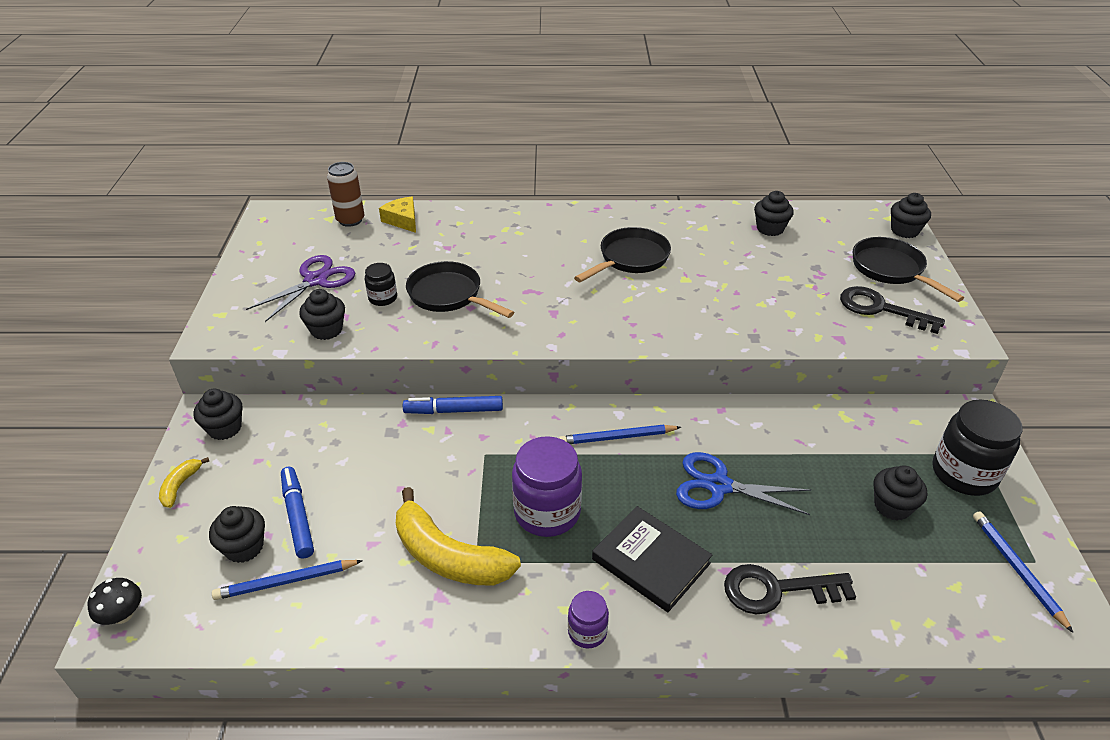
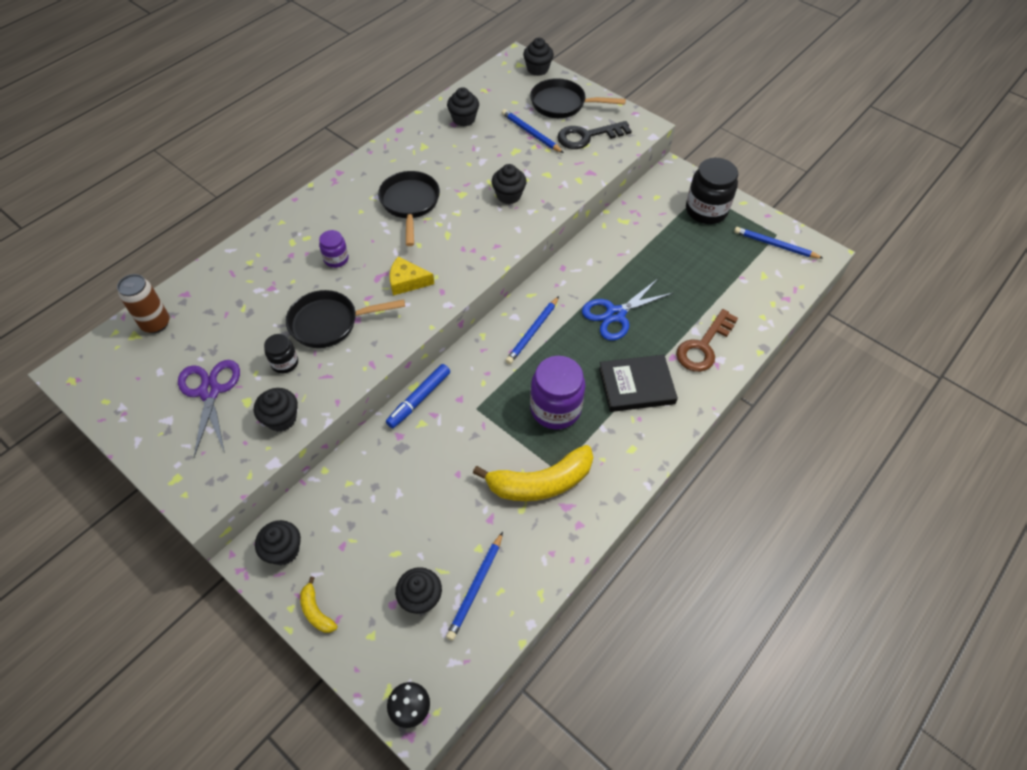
camera: 50 degrees left, 15 degrees up
(298, 516) = (424, 549): blue marker -> none
(403, 220) = (201, 292): yellow cheese -> yellow cheese (407, 281)
(587, 632) = (655, 449): purple jar -> purple jar (336, 259)
(776, 590) = (703, 346): black key -> brown key
(822, 273) = (531, 133): none -> blue pencil
(892, 506) = (698, 256): black cupcake -> black cupcake (508, 195)

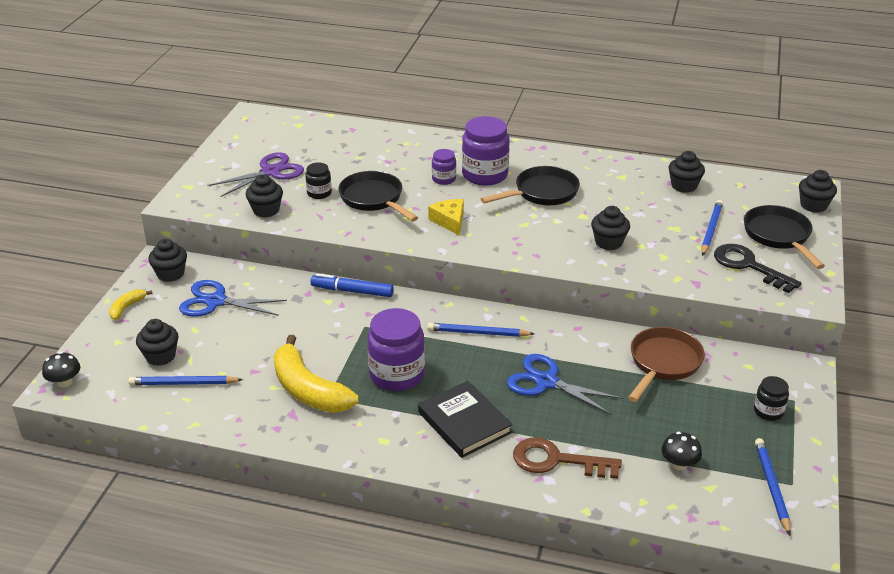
camera: 65 degrees right, 20 degrees down
(156, 323) = (315, 128): brown can -> none
(352, 228) = (485, 175): none -> purple jar
(361, 520) = (215, 301): none -> blue scissors
(630, 239) = (663, 363): none -> brown pan
(706, 210) = (768, 411): black jar -> black jar, size x0.52
(735, 280) = (679, 464): none -> black mushroom

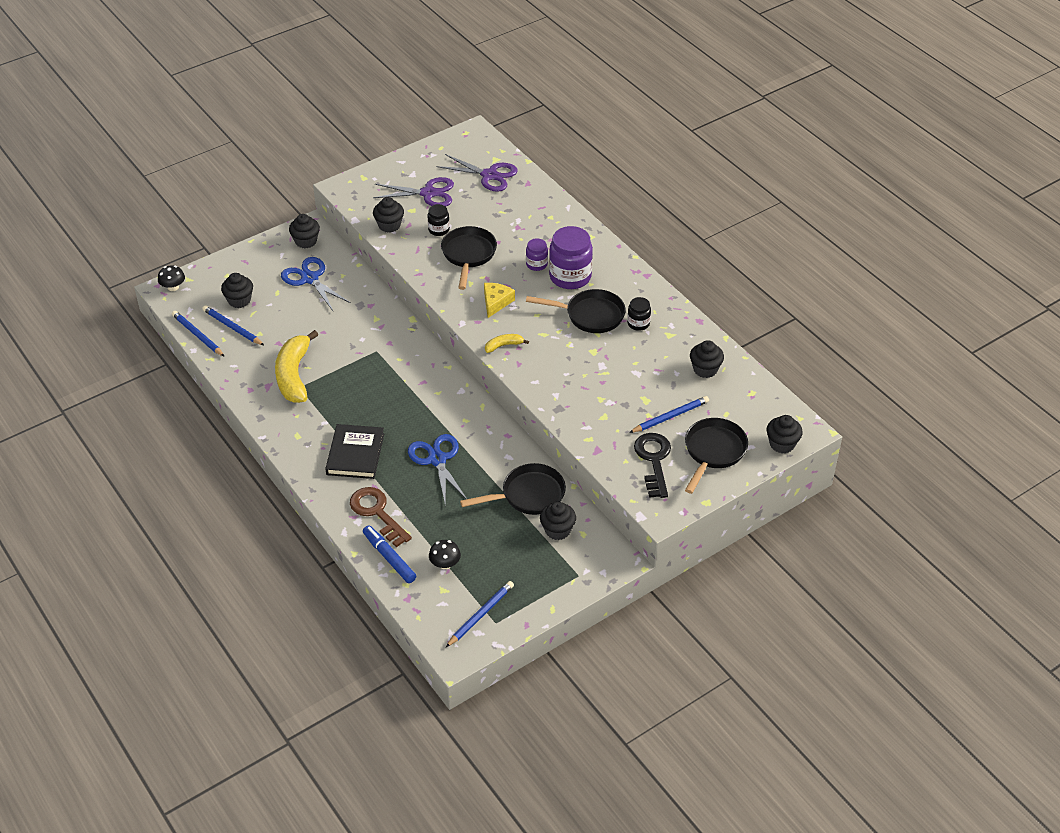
camera: 40 degrees right, 10 degrees up
(127, 307) = (256, 253): yellow banana -> yellow banana (503, 345)
(309, 137) = (489, 175): none -> purple scissors
(352, 291) = (399, 320): blue marker -> blue marker (389, 557)
(397, 375) = (355, 397): purple jar -> none
(478, 333) = (439, 399): blue pencil -> blue pencil (197, 335)
(608, 242) = (581, 383): black cupcake -> black cupcake (557, 530)
(663, 363) = (528, 495): brown pan -> black pan
(768, 411) = (549, 570): black jar -> black jar (638, 323)

